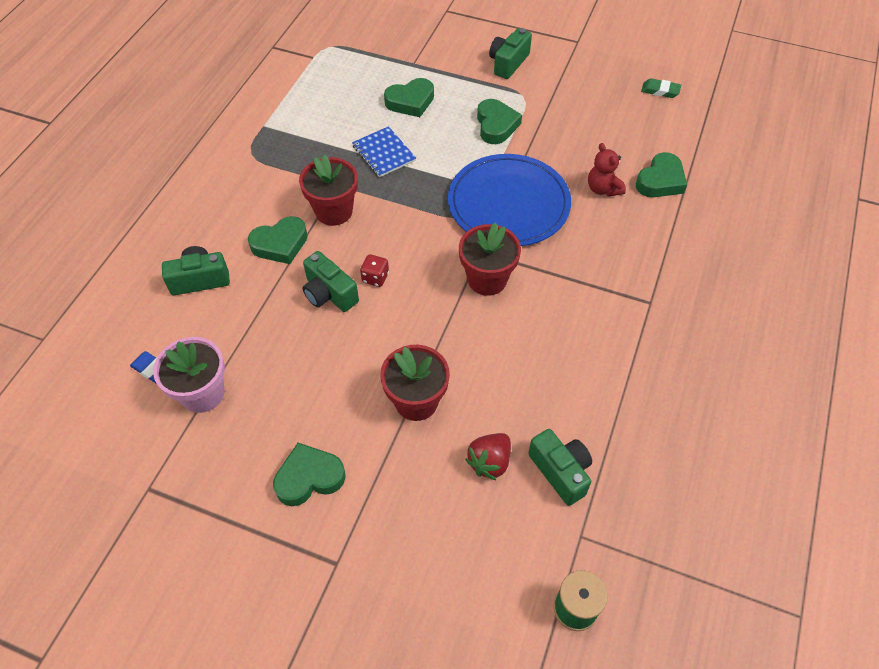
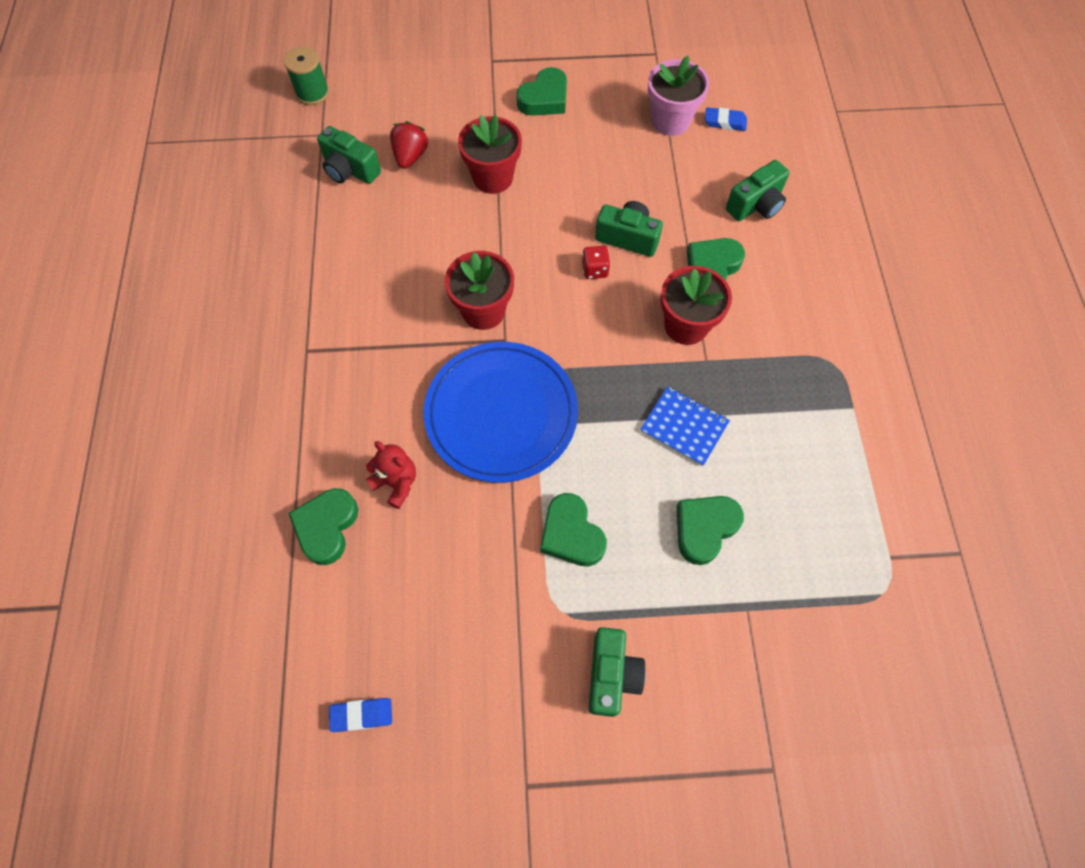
camera: 155 degrees right, 10 degrees up
(660, 91) = (362, 715): green eraser -> blue eraser

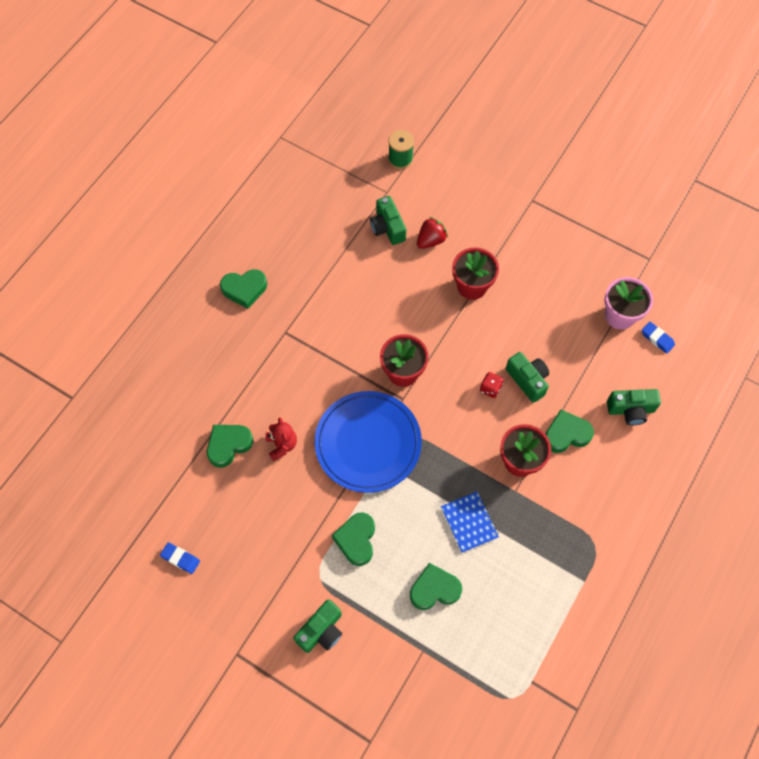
camera: 35 degrees right, 0 degrees up
(544, 98) = (546, 249): green heart -> green heart (244, 289)

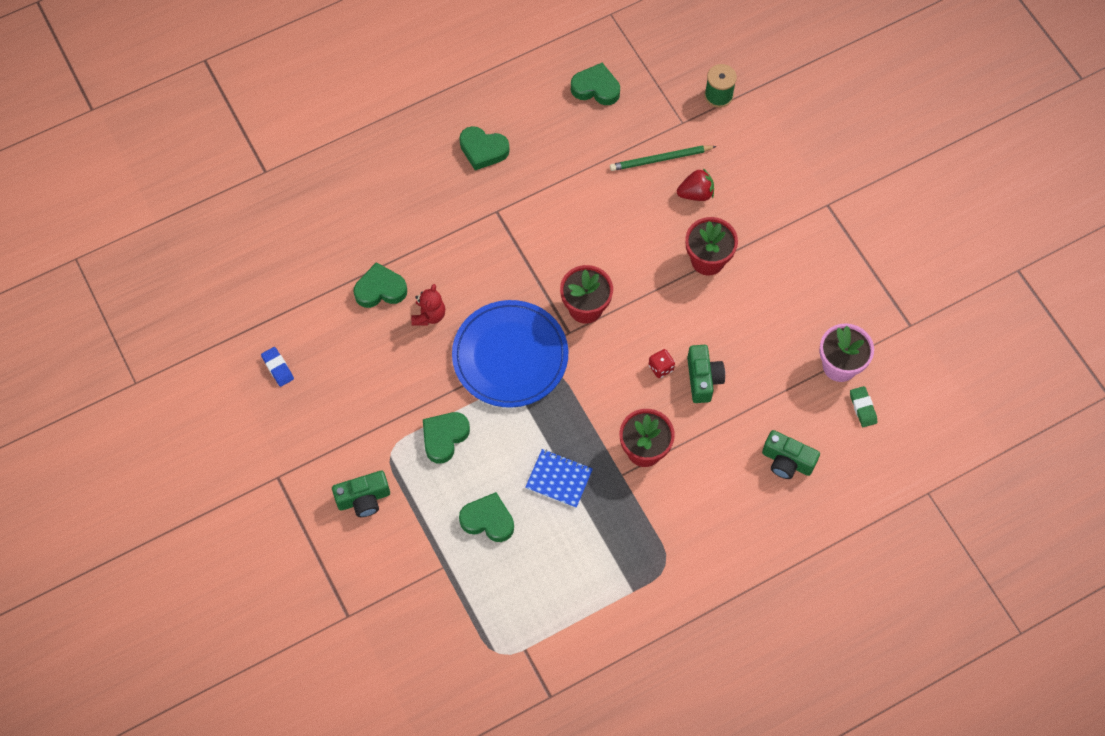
camera: 30 degrees right, 0 degrees up
(387, 228) = (660, 159): green camera -> green pencil
(469, 522) = (559, 479): blue notebook -> blue notebook turned 75 degrees counterclockwise
(566, 434) = (707, 450): green heart -> green heart (596, 88)
(657, 338) = (863, 408): blue eraser -> green eraser

